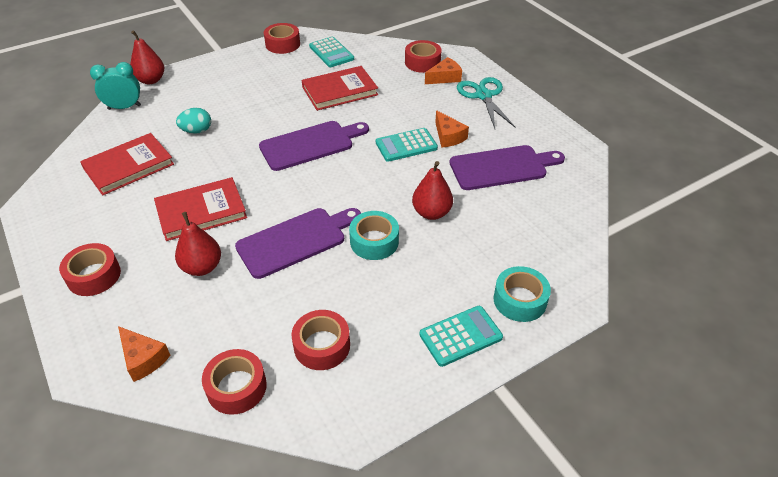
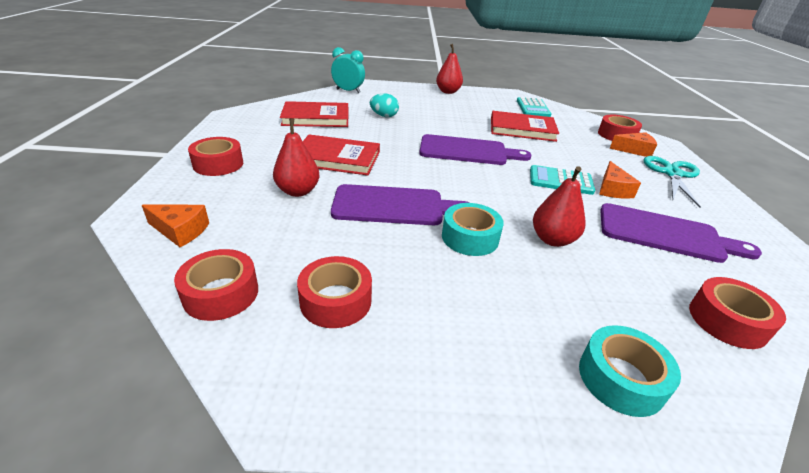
camera: 30 degrees right, 10 degrees down
(143, 359) = (180, 231): orange cheese -> orange cheese turned 60 degrees counterclockwise
(151, 80) = (380, 84): red pear -> red pear (448, 92)
(282, 44) = (495, 94): red tape -> red tape (727, 321)
(460, 336) = (506, 378): turquoise calculator -> none

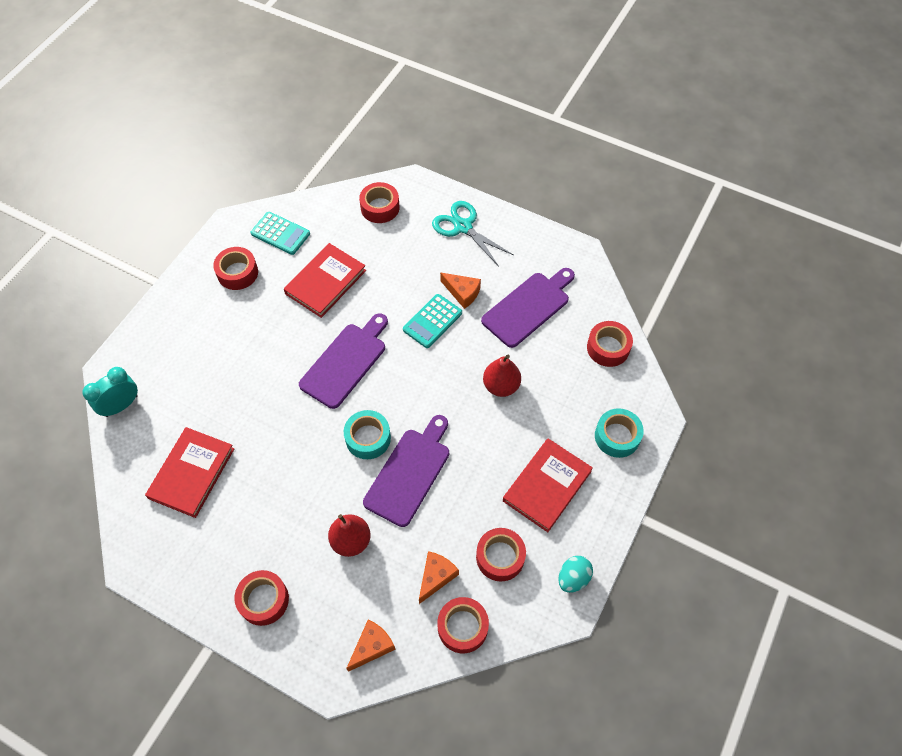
camera: 60 degrees left, 25 degrees up
(337, 158) = (304, 486): red book -> red book (547, 486)
(384, 116) = (223, 399): turquoise egg -> turquoise egg (573, 578)
(448, 92) = (186, 292): red pear -> none
(470, 237) = (474, 440): turquoise tape -> turquoise tape (368, 438)
(483, 102) = (237, 273): none -> red tape
(634, 150) = (414, 219): orange cheese -> orange cheese (436, 577)

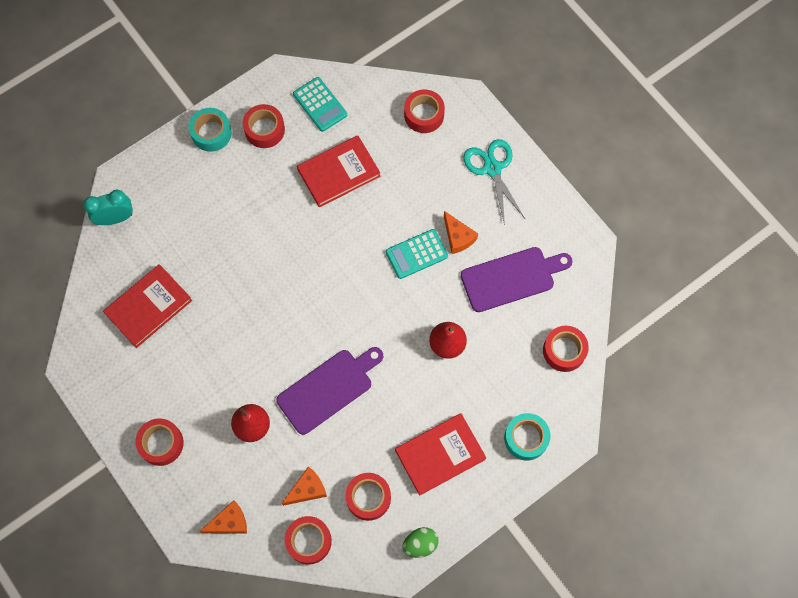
camera: 25 degrees right, 10 degrees up
(345, 362) = (321, 260): purple cutting board -> none
(368, 438) = (307, 341): turquoise tape -> turquoise tape (211, 133)
(573, 578) = (420, 544): turquoise egg -> green egg

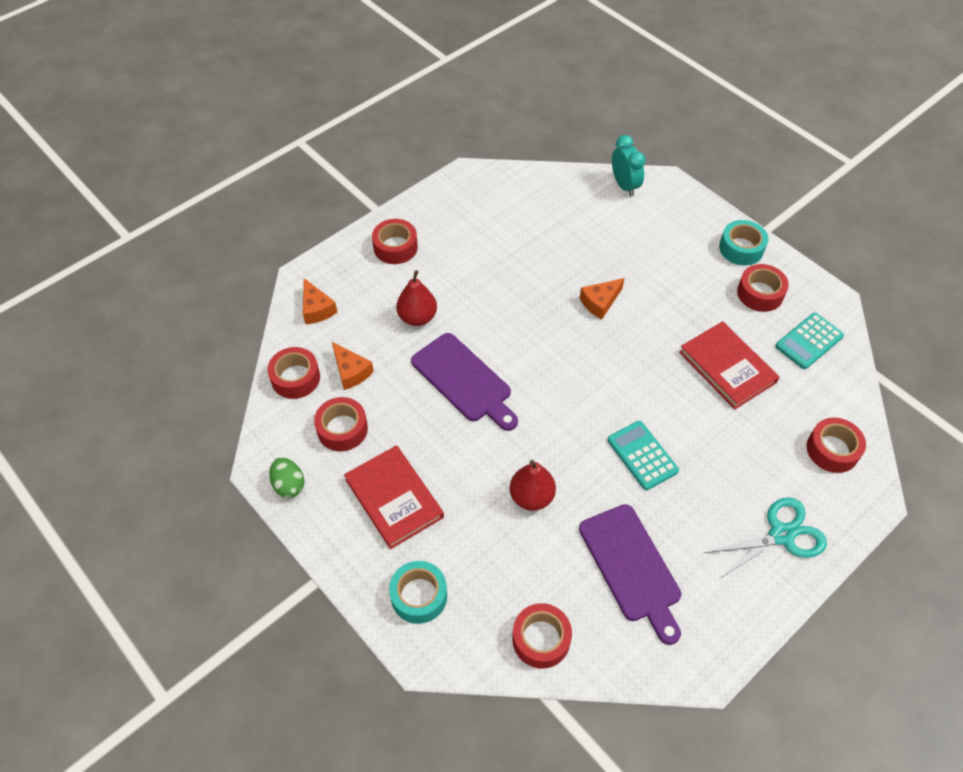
camera: 85 degrees right, 15 degrees down
(148, 307) = (535, 221): red book -> none
(458, 237) = (674, 500): orange cheese -> orange cheese (600, 302)

